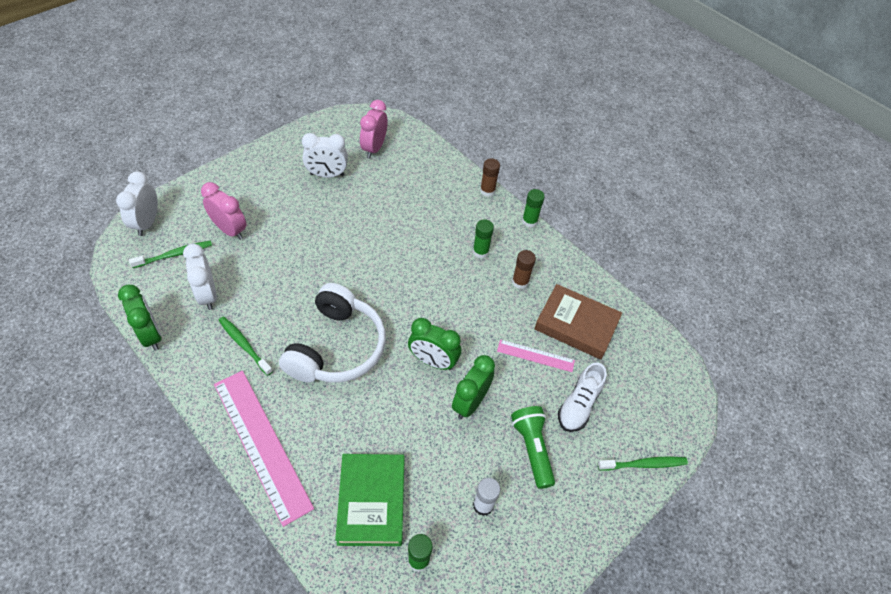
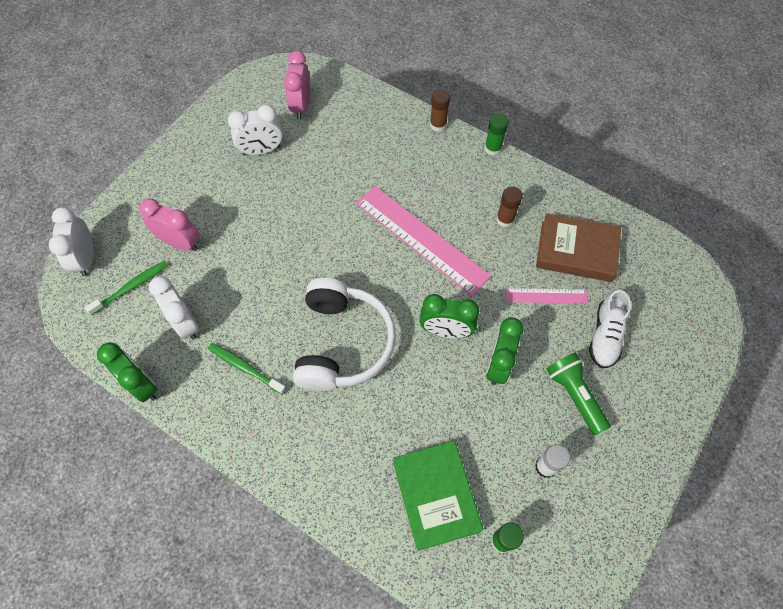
camera: 10 degrees left, 10 degrees up
(261, 444) = (303, 469): pink ruler -> pink ruler (421, 239)
(480, 251) = (454, 196): green glue stick -> none
(643, 464) = (685, 380): green toothbrush -> none

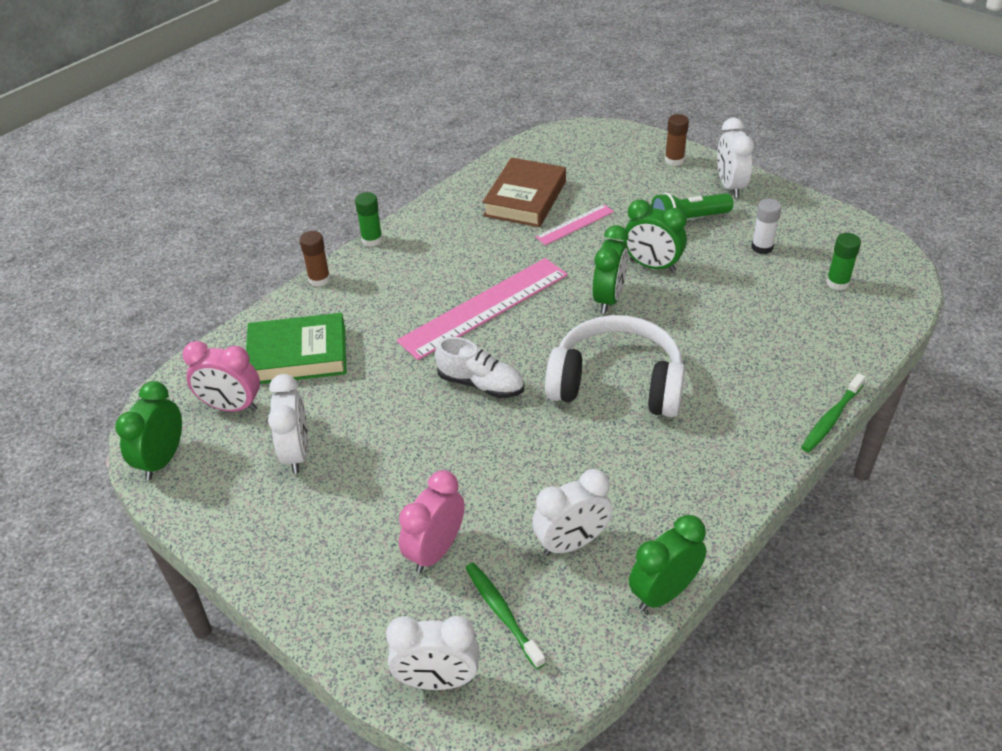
camera: 80 degrees left, 20 degrees down
(245, 368) = (644, 477): green toothbrush -> green toothbrush (831, 418)
(254, 83) = (162, 460): none -> green clock
(435, 496) = (797, 323): green book -> green book (298, 355)
(505, 219) = (473, 241): brown glue stick -> brown glue stick (674, 160)
(546, 296) = (575, 224): pink ruler -> pink ruler turned 45 degrees clockwise
(605, 336) = (625, 194): white shoe -> white shoe (481, 384)
(644, 437) = (730, 186): none -> white clock

